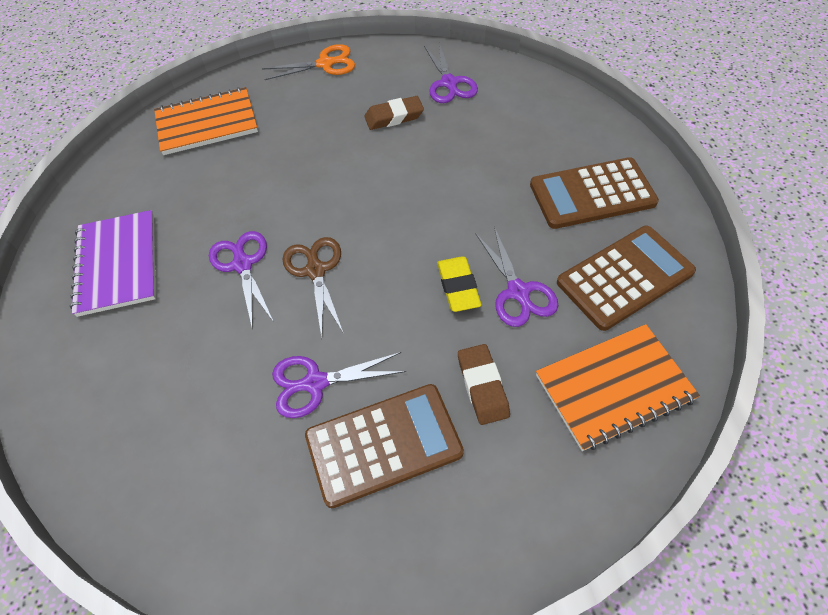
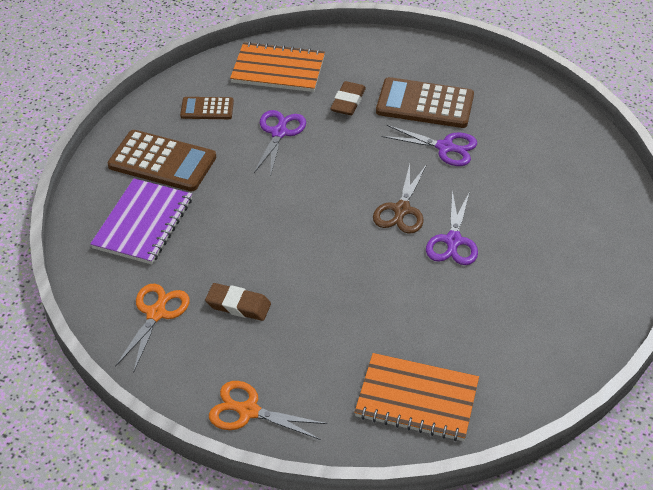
camera: 150 degrees left, 10 degrees down
(117, 264) = (554, 291): purple notebook -> purple notebook (143, 223)
(449, 83) = (156, 313): purple scissors -> orange scissors
(458, 287) = (313, 153): yellow eraser -> none
(624, 277) = (207, 109): brown calculator -> brown calculator, size x0.55

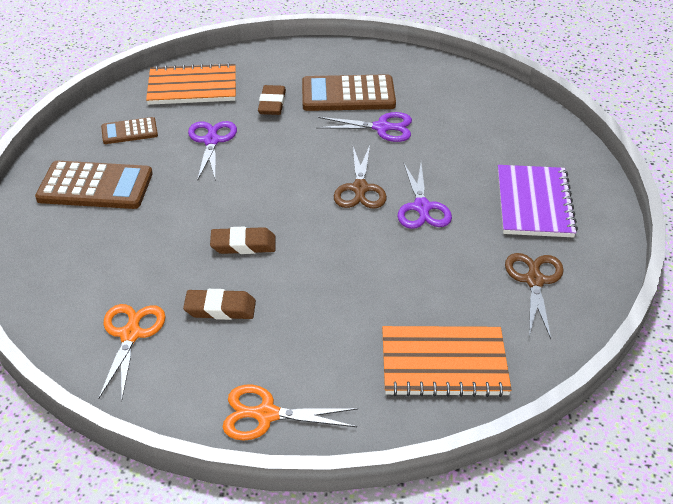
camera: 15 degrees left, 5 degrees down
(143, 223) = (91, 248): purple notebook -> purple notebook (534, 203)
(276, 247) = (243, 245): none -> brown eraser
(531, 337) = (534, 281): none -> brown scissors

